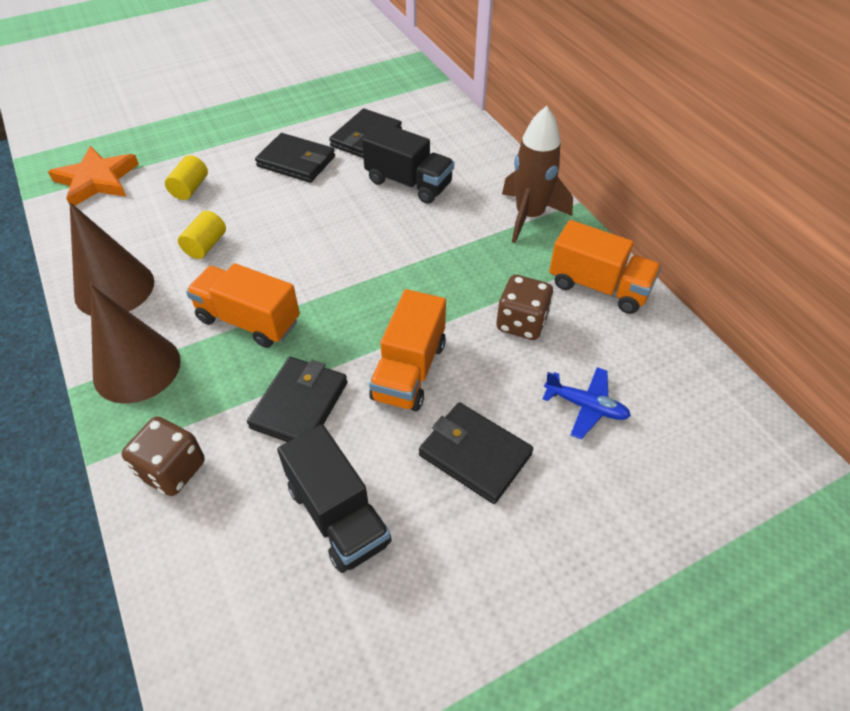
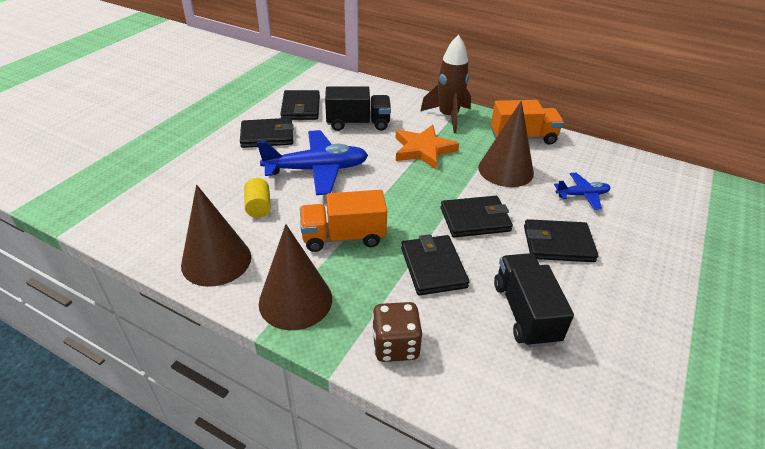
camera: 35 degrees left, 10 degrees down
(97, 180) = (115, 199): orange star -> orange star (423, 150)
(190, 188) = (204, 177): yellow cylinder -> none
(304, 226) = (317, 170): none -> blue plane
(338, 515) = (525, 312): black truck -> black truck turned 120 degrees counterclockwise
(409, 370) = (475, 219): orange truck -> black wallet
(521, 323) = (505, 170): brown dice -> brown cone

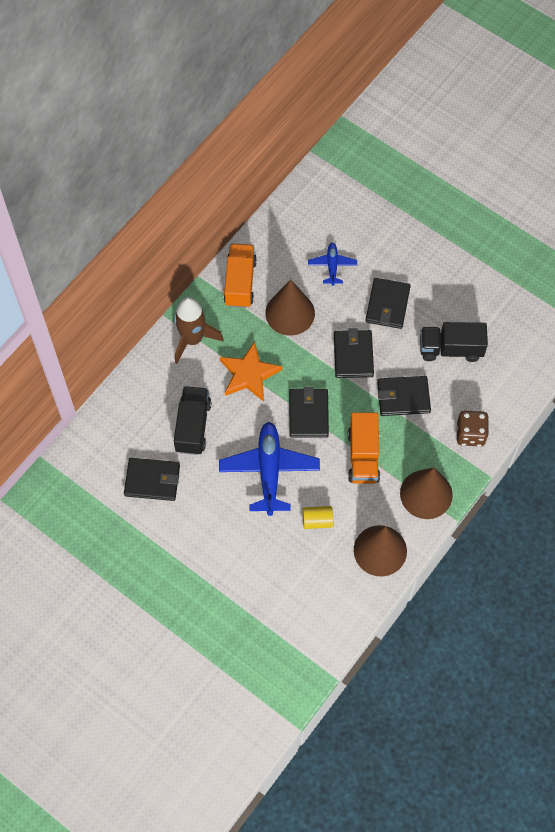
camera: 80 degrees left, 25 degrees up
(267, 136) = (204, 514): black wallet -> black wallet (308, 414)

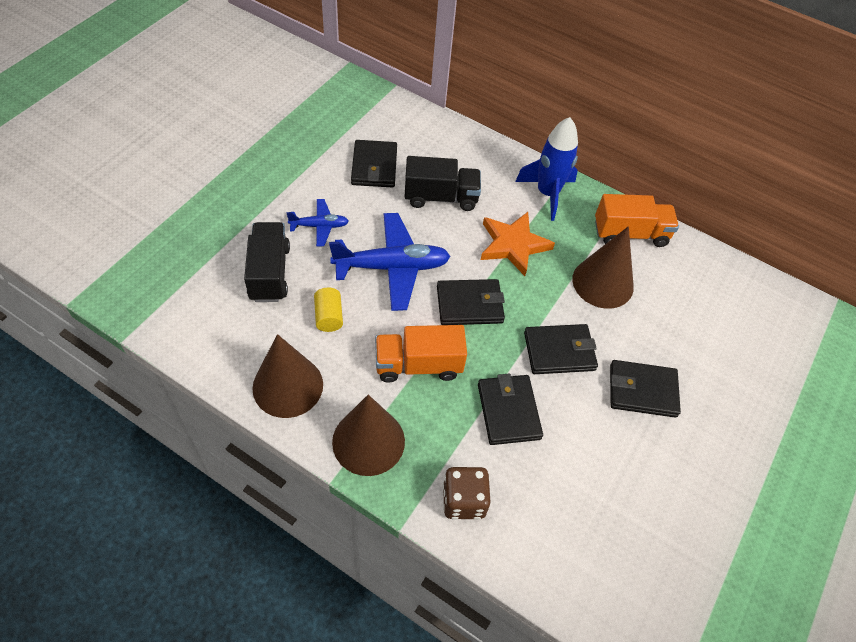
camera: 80 degrees right, 10 degrees down
(192, 339) = (547, 193): brown rocket -> blue rocket
(332, 266) = (681, 326): blue plane -> blue plane (319, 226)
(451, 349) = (594, 473): black truck -> black truck (269, 273)

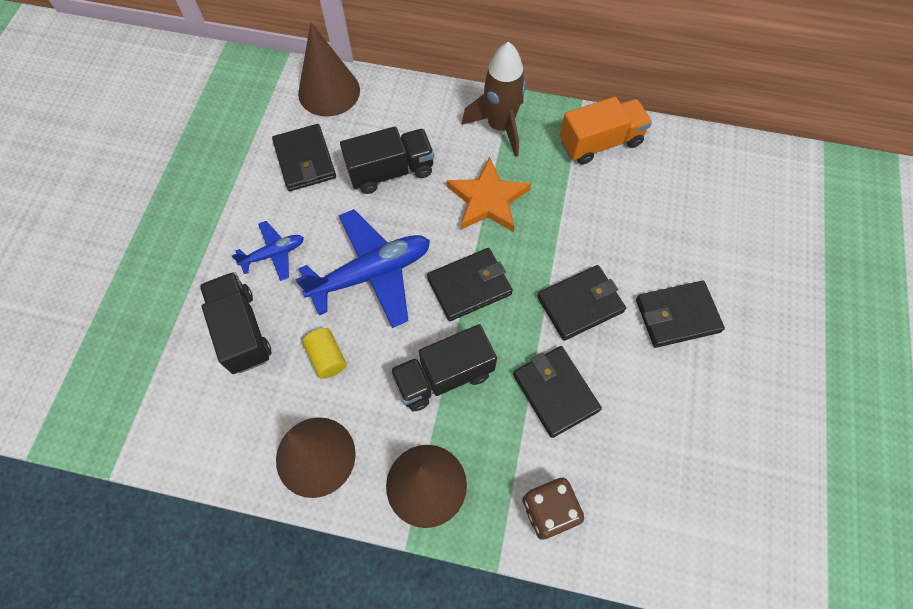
camera: 15 degrees left, 10 degrees up
(418, 365) = (443, 376): orange truck -> black truck
(547, 193) = (500, 127): blue rocket -> brown rocket
(603, 282) = (594, 209): brown cone -> brown cone (329, 91)

